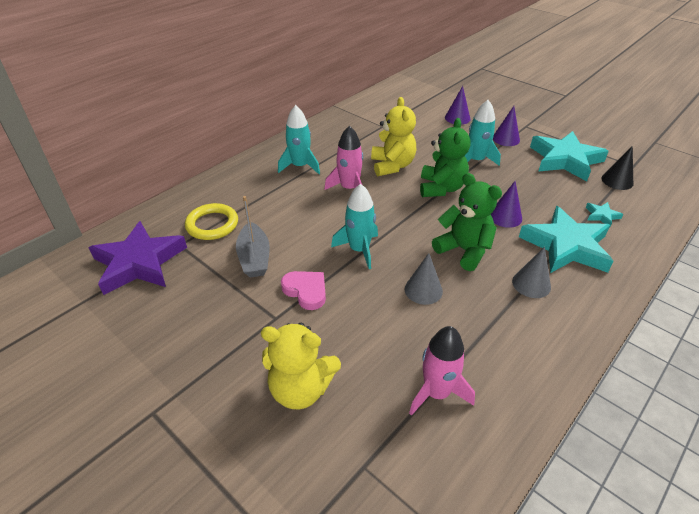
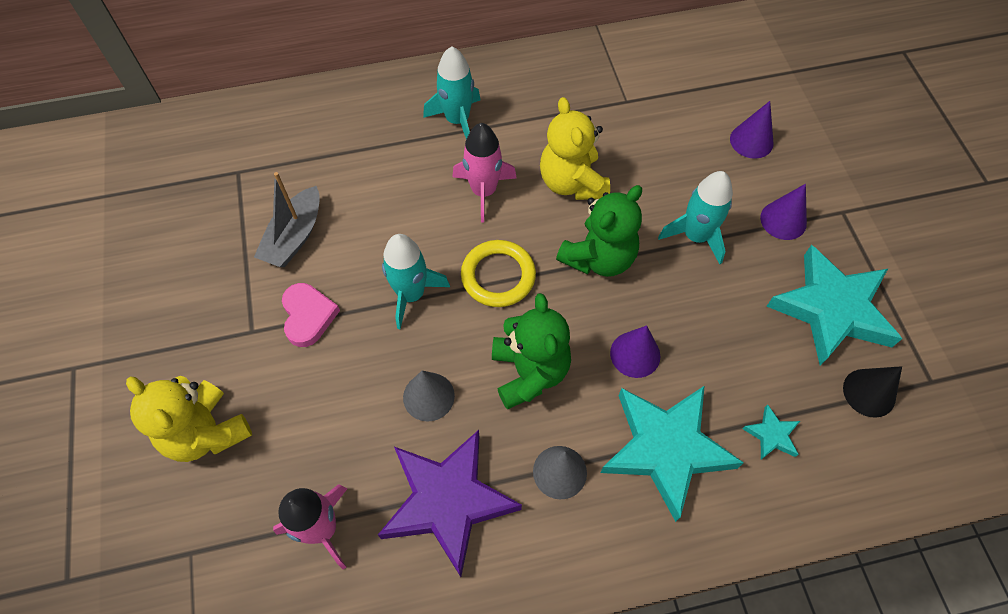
camera: 35 degrees right, 20 degrees up
(139, 263) = (184, 174): purple star -> purple star (447, 501)
(212, 224) = (290, 161): yellow ring -> yellow ring (498, 276)
(392, 166) = (572, 182): yellow teddy bear -> yellow teddy bear turned 135 degrees clockwise

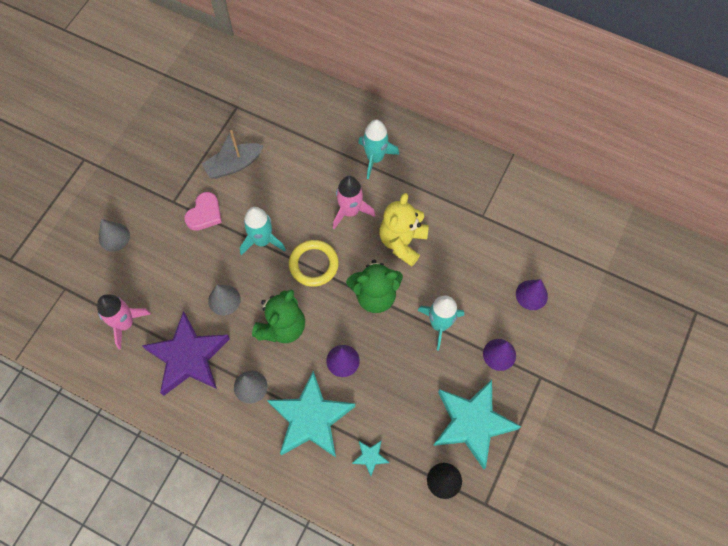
camera: 40 degrees right, 5 degrees up
(206, 432) = (114, 237): yellow teddy bear -> grey cone

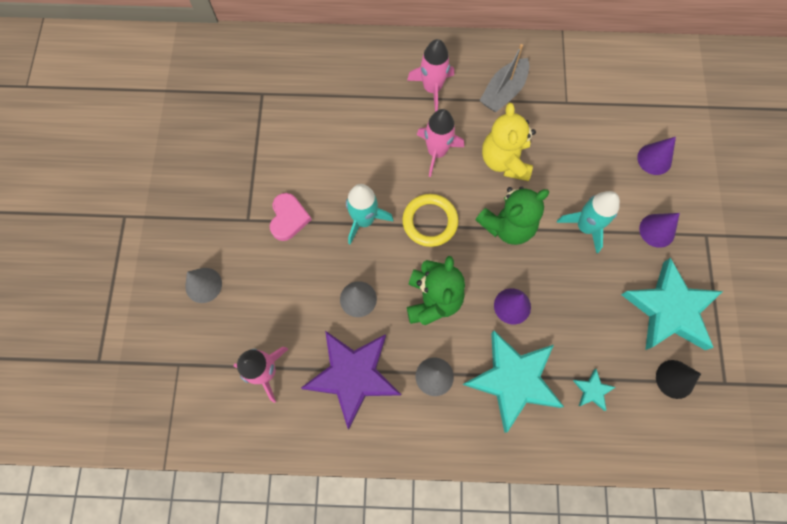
camera: 25 degrees left, 5 degrees up
(234, 165) = (292, 155): grey boat -> grey boat (503, 92)
(375, 158) = (432, 88): turquoise rocket -> pink rocket

